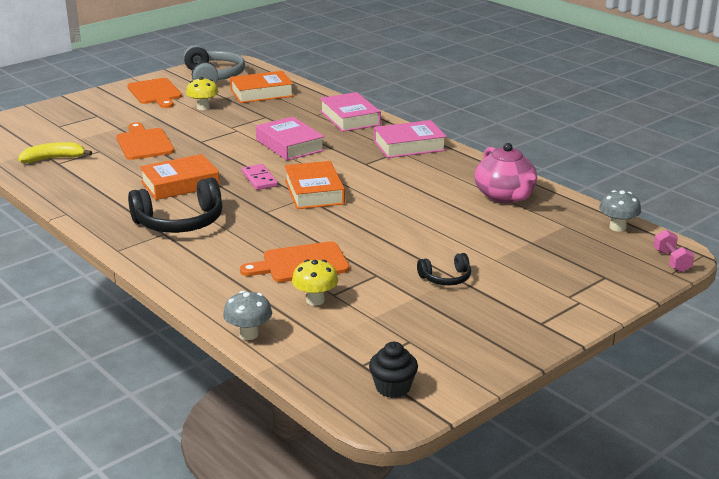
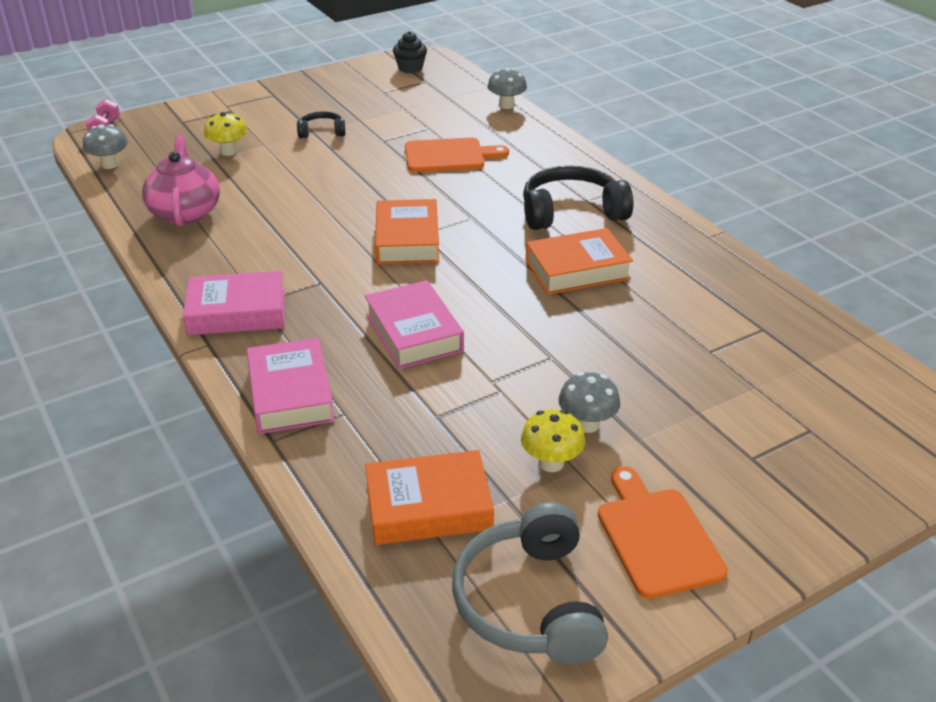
camera: 170 degrees left, 10 degrees up
(53, 159) = (775, 339): yellow banana -> none
(144, 143) = (644, 362): orange cutting board -> none
(183, 119) = (587, 424): none -> grey mushroom
(259, 179) = (471, 268): pink domino -> none
(315, 300) = (445, 124): yellow mushroom -> yellow mushroom (228, 151)

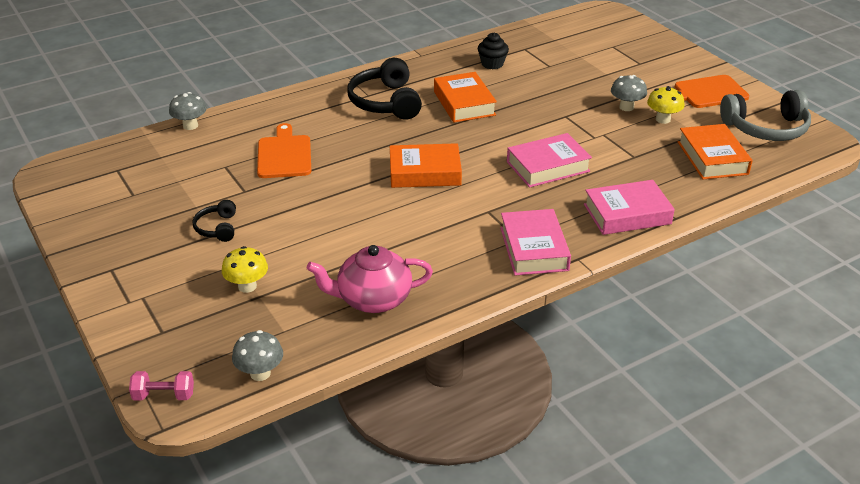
camera: 90 degrees left, 0 degrees up
(410, 68) = (79, 179): black cupcake -> black cupcake (492, 64)

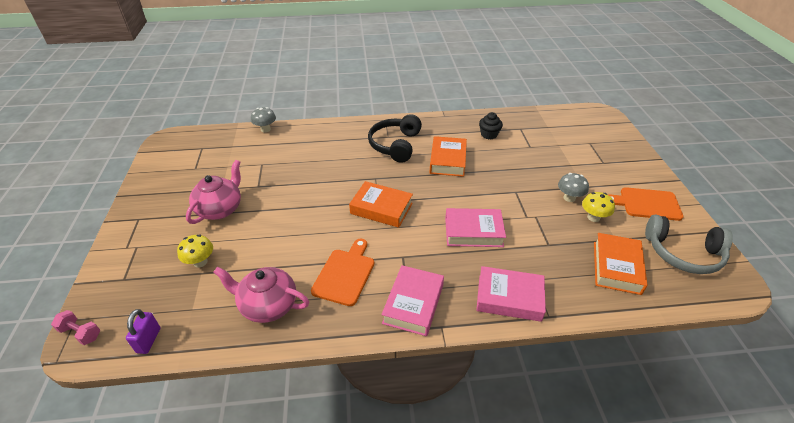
camera: 25 degrees right, 5 degrees up
(217, 228) = (220, 209): black headphones -> pink teapot
(260, 373) = (149, 340): grey mushroom -> purple padlock
(284, 155) = (302, 166): orange cutting board -> orange cutting board (345, 274)

